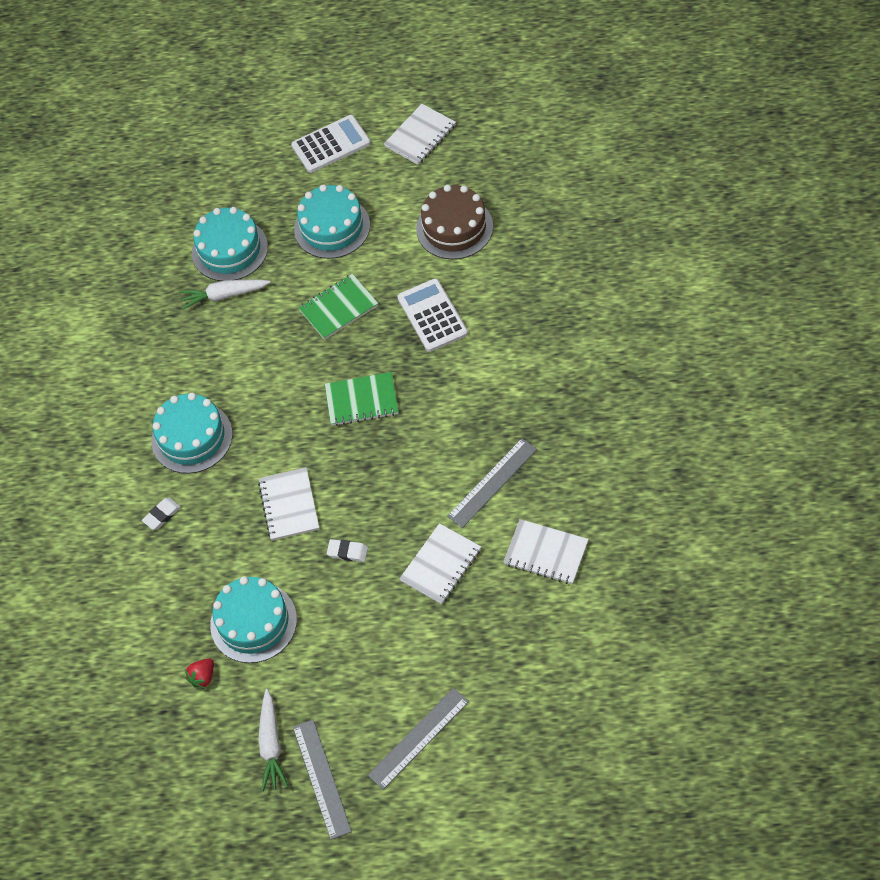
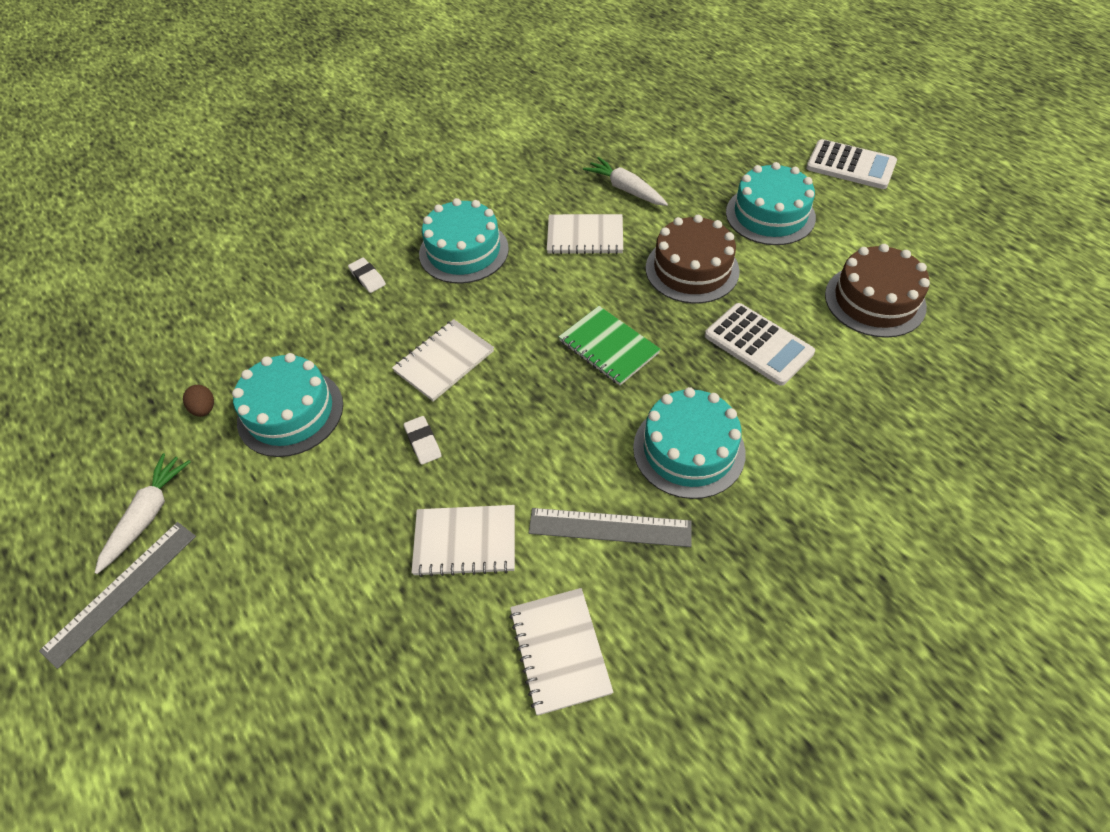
camera: 50 degrees right, 5 degrees down
(162, 515) = (367, 278): white eraser -> white eraser turned 45 degrees clockwise
(203, 677) = (204, 409): red strawberry -> brown egg
(229, 250) = (674, 167): turquoise cake -> turquoise cake (688, 450)
(271, 744) = (147, 515): white carrot -> white carrot turned 150 degrees clockwise
(338, 308) = (692, 269): green notebook -> brown cake
(418, 738) = (217, 665): grey ruler -> none
(420, 136) = (937, 216): white notebook -> white notebook (585, 236)
(432, 316) = (758, 344): white calculator -> white calculator turned 105 degrees clockwise

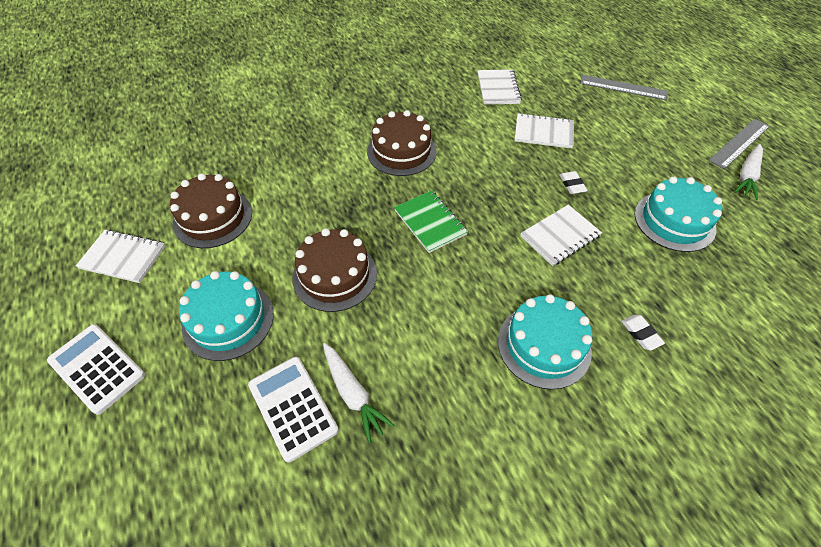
camera: 170 degrees left, 0 degrees up
(204, 409) = (745, 236): brown egg -> none
(585, 236) = (418, 336): white notebook -> white notebook (123, 257)
(610, 527) = (461, 125): grey ruler -> grey ruler (623, 87)
(688, 450) = (401, 151): turquoise cake -> brown cake
(758, 344) = (320, 203): white calculator -> white calculator (292, 407)

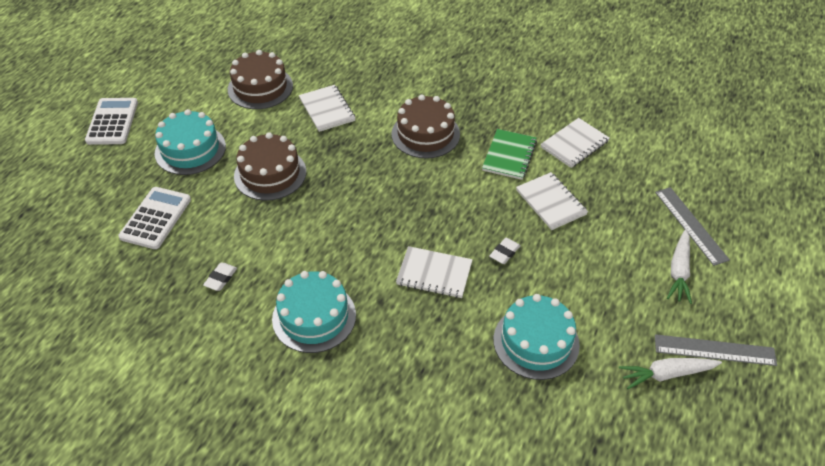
camera: 50 degrees right, 5 degrees down
(123, 257) = (192, 75): white notebook -> white notebook (327, 109)
(353, 394) = (188, 239): white carrot -> white carrot (679, 271)
(430, 222) = (368, 192): green notebook -> green notebook (509, 156)
(641, 333) = (380, 371): white eraser -> white eraser (221, 278)

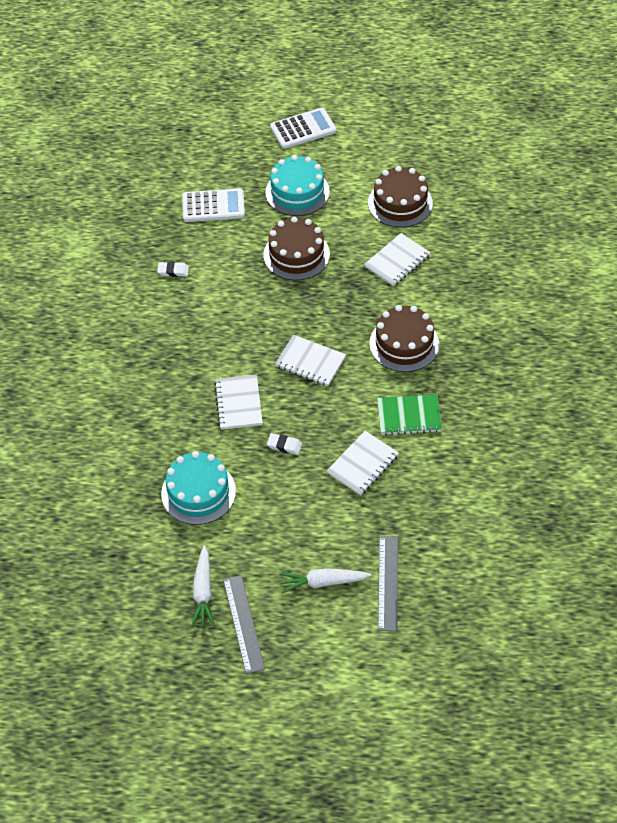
camera: 70 degrees right, 5 degrees up
(314, 317) = (162, 341): turquoise cake -> none
(574, 144) = (453, 464): white notebook -> white notebook (310, 362)
(667, 374) = (203, 591): white carrot -> white carrot turned 150 degrees counterclockwise
(691, 225) = (388, 583): grey ruler -> grey ruler turned 45 degrees counterclockwise

